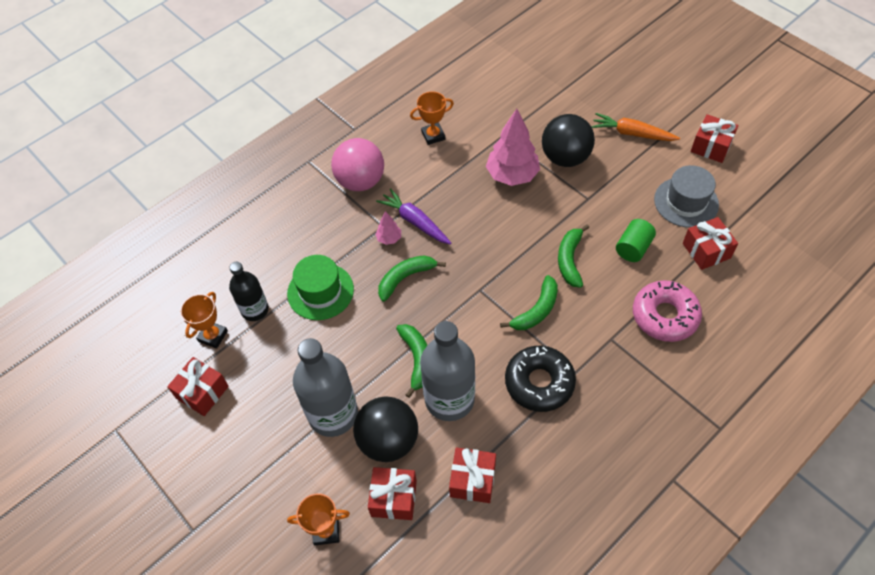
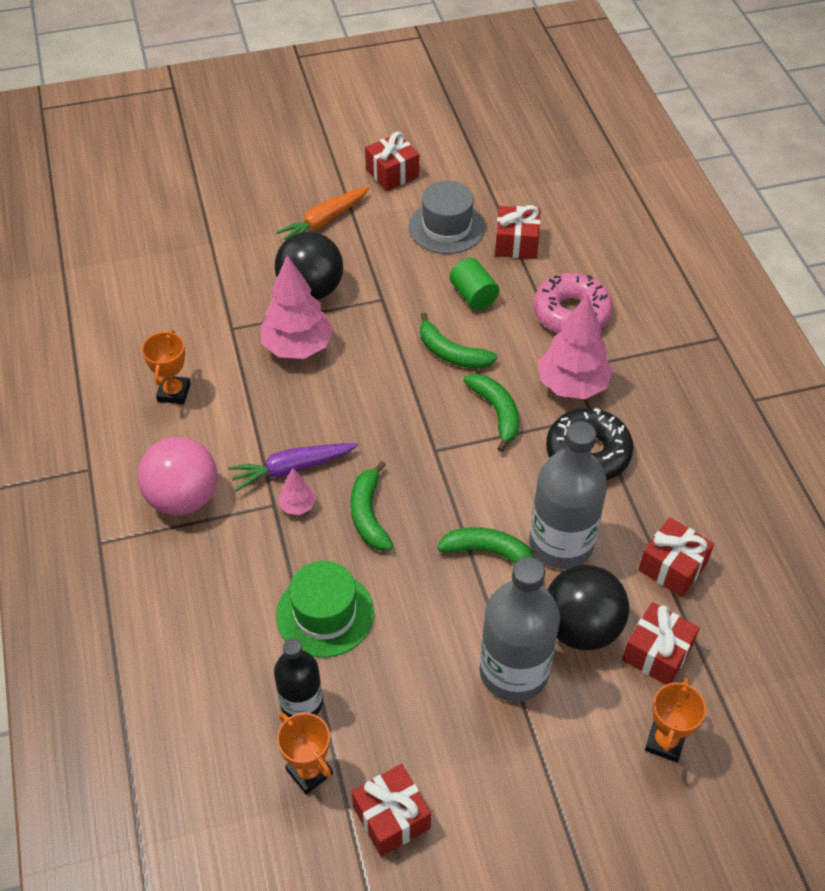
camera: 65 degrees left, 5 degrees down
(595, 346) = (572, 385): none -> pink tree

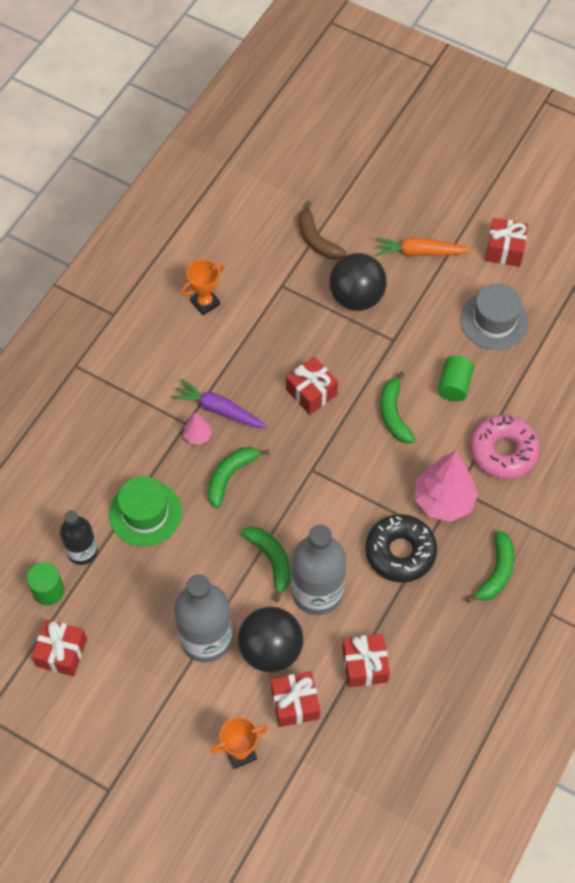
camera: 45 degrees right, 10 degrees up
(183, 498) = (143, 376): pink ball -> none
(222, 272) = (317, 240): none -> brown banana
(297, 347) = (306, 331): pink tree -> none
(309, 772) = (48, 591): orange trophy -> green cylinder
(496, 412) = (375, 477): green banana -> green banana (496, 572)
(516, 243) = (527, 371): red gift -> red gift (311, 392)

